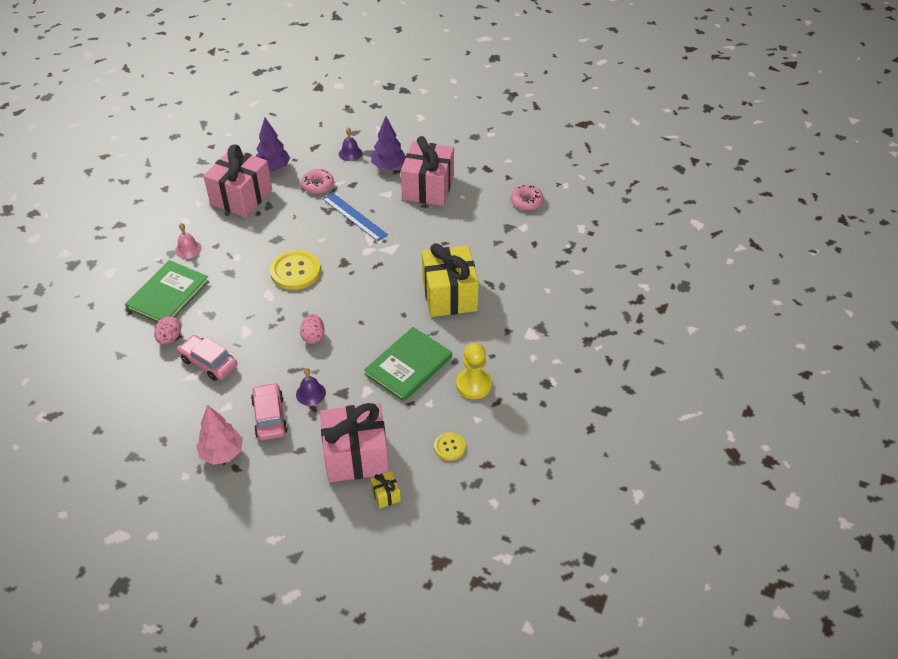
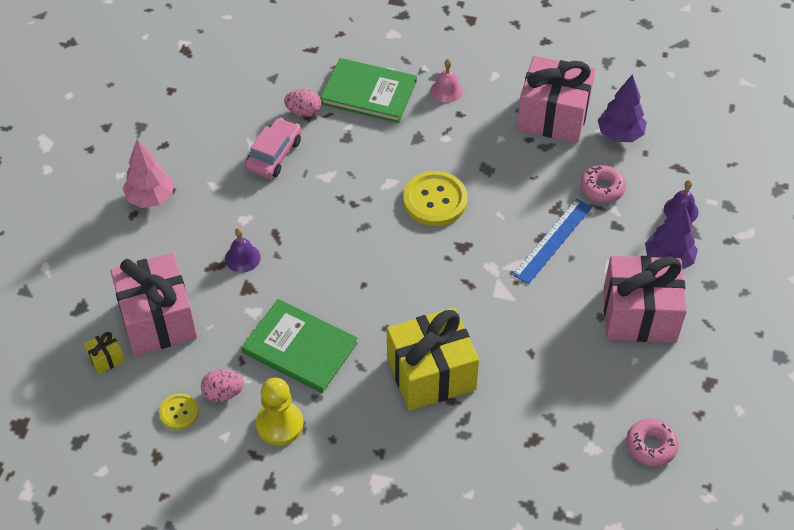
camera: 80 degrees right, 5 degrees up
(270, 417) = (204, 227): pink car -> none
(313, 337) = (330, 242): pink egg -> pink egg (223, 393)

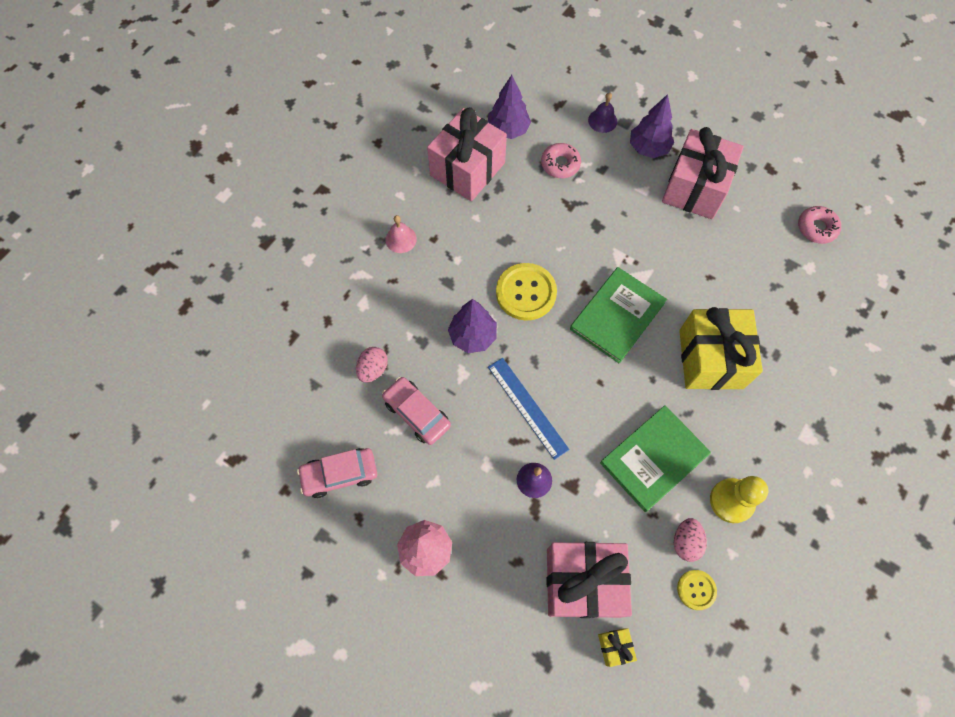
camera: 70 degrees left, 15 degrees up
(197, 120) = (339, 474): none -> pink car
(369, 93) = (374, 304): green book -> green book (617, 316)
(369, 172) = (473, 336): none -> purple tree
(553, 240) = (602, 219): blue ruler -> blue ruler (527, 407)

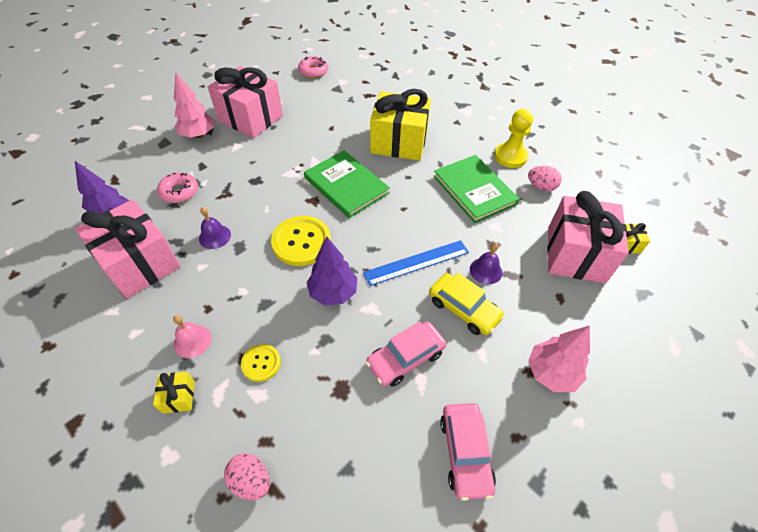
camera: 80 degrees left, 15 degrees down
(352, 248) = (179, 397): none -> yellow gift
(373, 369) = (344, 395): pink egg -> pink egg (251, 481)
(480, 461) = (463, 309): none -> yellow car
(602, 120) = (152, 155): purple bell -> purple bell (215, 236)
(648, 148) = (198, 135): purple tree -> pink tree
(696, 590) = (576, 189): yellow button -> yellow button (261, 363)

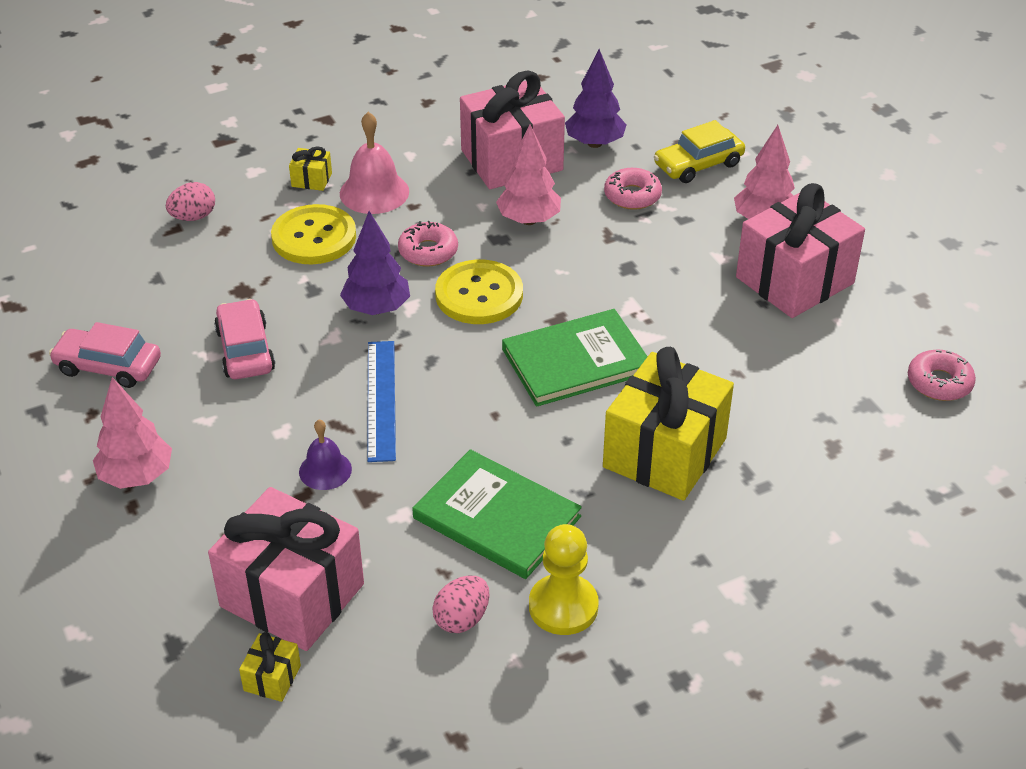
camera: 110 degrees right, 10 degrees down
(192, 341) = (374, 192): pink bell -> pink bell, size x1.60
(215, 236) = (528, 220): purple bell -> pink tree
(261, 363) = (314, 237): yellow button -> yellow button, size x1.84
(262, 282) = (428, 251): none -> pink donut
(463, 309) = (278, 424): yellow car -> yellow car (698, 164)
(474, 190) = (496, 517): green book -> green book turned 45 degrees clockwise

